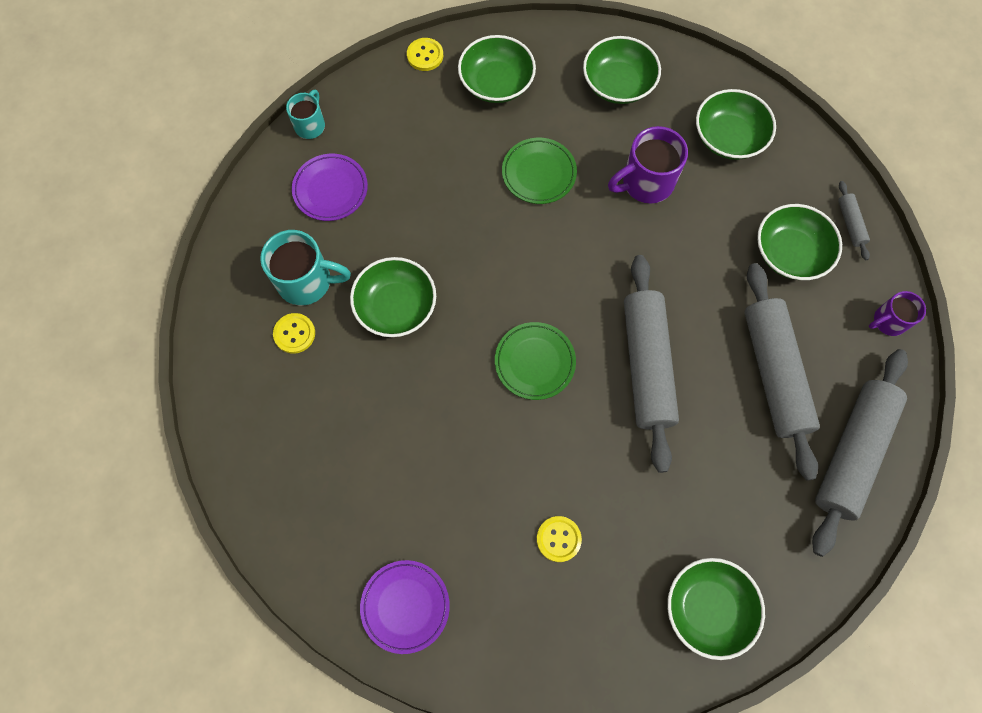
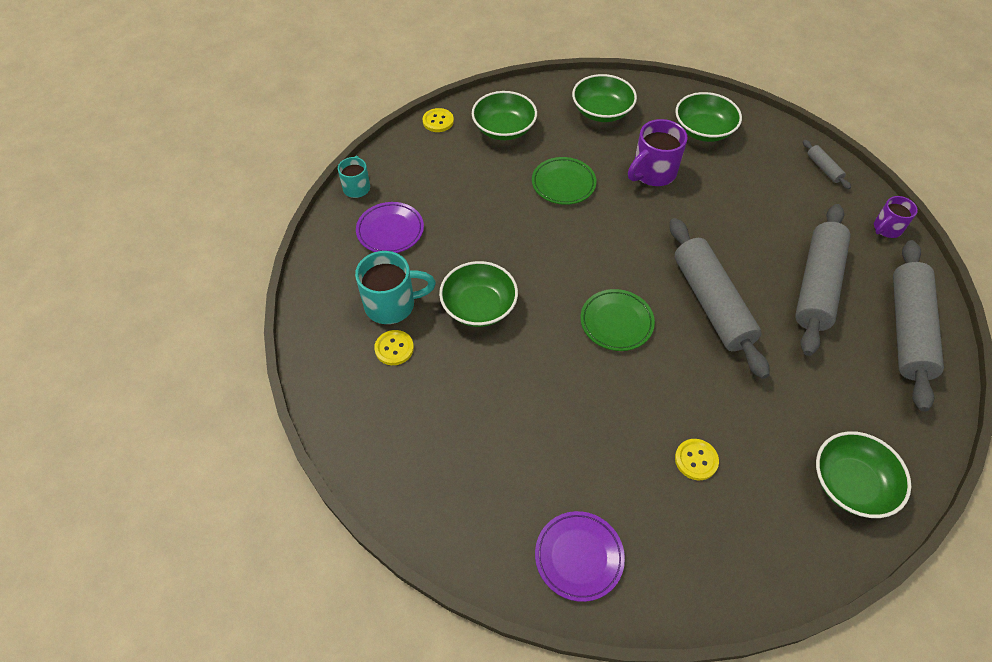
camera: 15 degrees left, 15 degrees down
(774, 373) = (817, 285): grey rolling pin -> grey rolling pin turned 45 degrees clockwise
(790, 253) = (788, 198): green bowl -> none

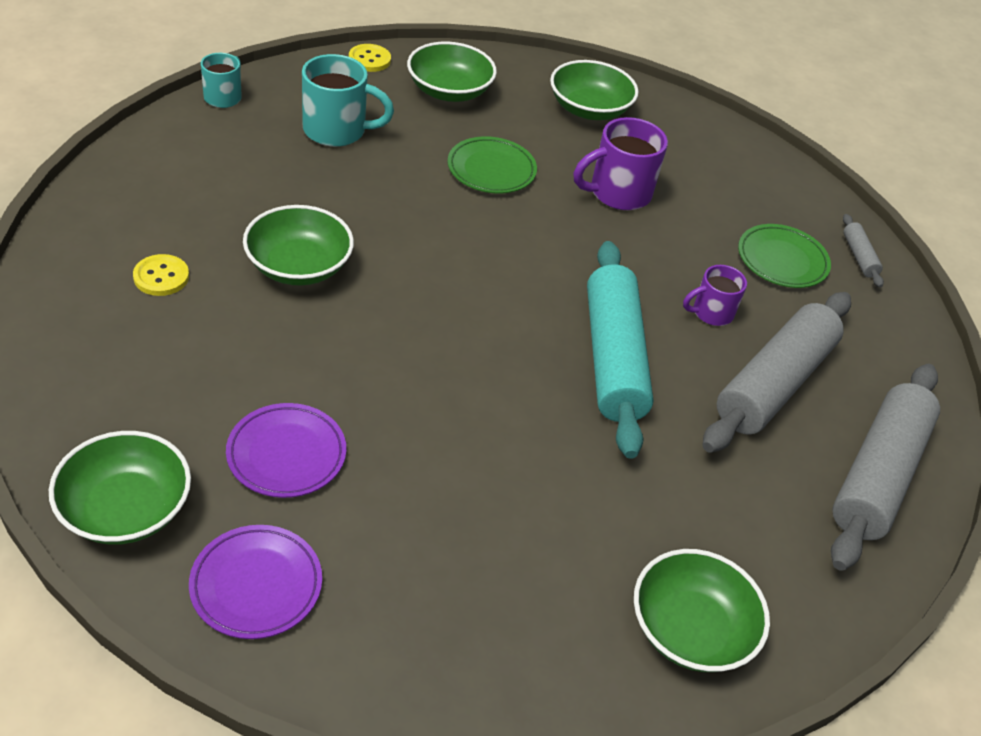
camera: 10 degrees right, 10 degrees down
(390, 231) = (236, 153): purple plate -> purple plate (286, 454)
(392, 305) = (188, 230): turquoise mug -> turquoise mug (337, 131)
(616, 322) = (470, 339): green plate -> green plate (782, 260)
(696, 460) = (485, 528): yellow button -> none
(703, 130) = (715, 167): green bowl -> green bowl (125, 509)
(711, 303) = (612, 358): grey rolling pin -> turquoise rolling pin
(886, 229) = (911, 350): purple mug -> purple mug (711, 313)

